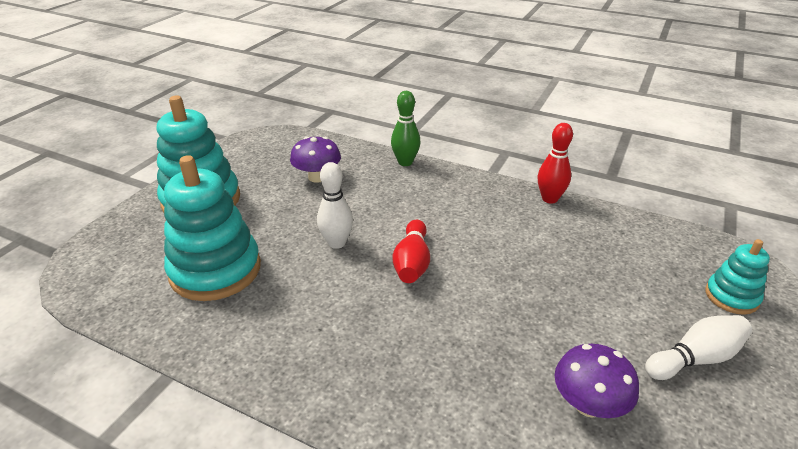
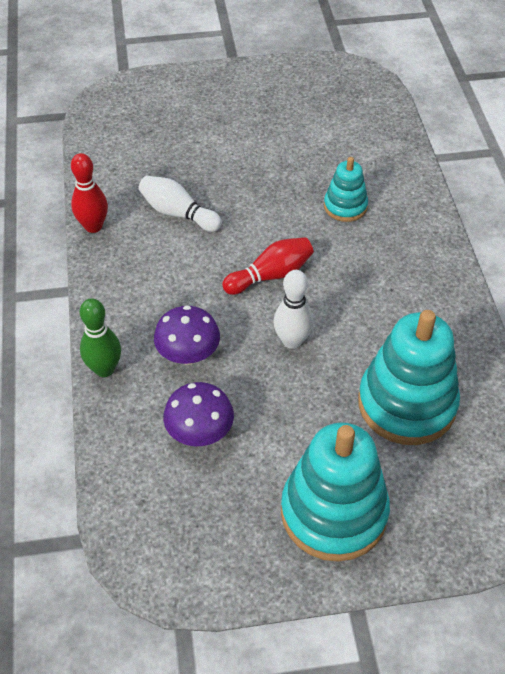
camera: 125 degrees left, 15 degrees up
(588, 404) = (320, 140): purple mushroom -> purple mushroom (188, 354)
(695, 358) = (237, 108): white bowling pin -> white bowling pin (178, 213)
(731, 296) = (156, 102): turquoise stacking toy -> turquoise stacking toy (345, 206)

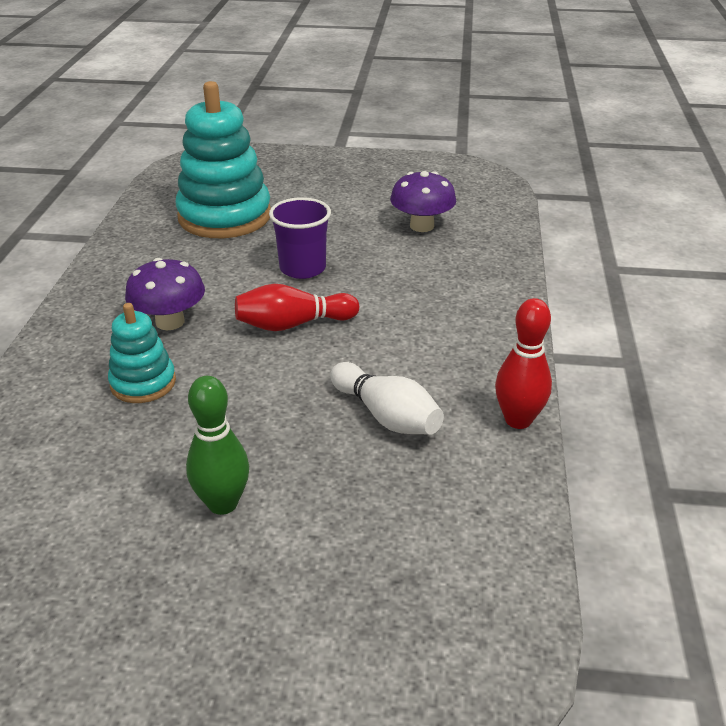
camera: 165 degrees left, 15 degrees down
(104, 369) = (509, 277): green bowling pin -> green bowling pin (223, 503)
(188, 354) = (417, 274): purple mushroom -> purple mushroom (170, 322)
(292, 341) = (302, 268): white bowling pin -> purple cup
(334, 512) = (329, 177): turquoise stacking toy -> none

